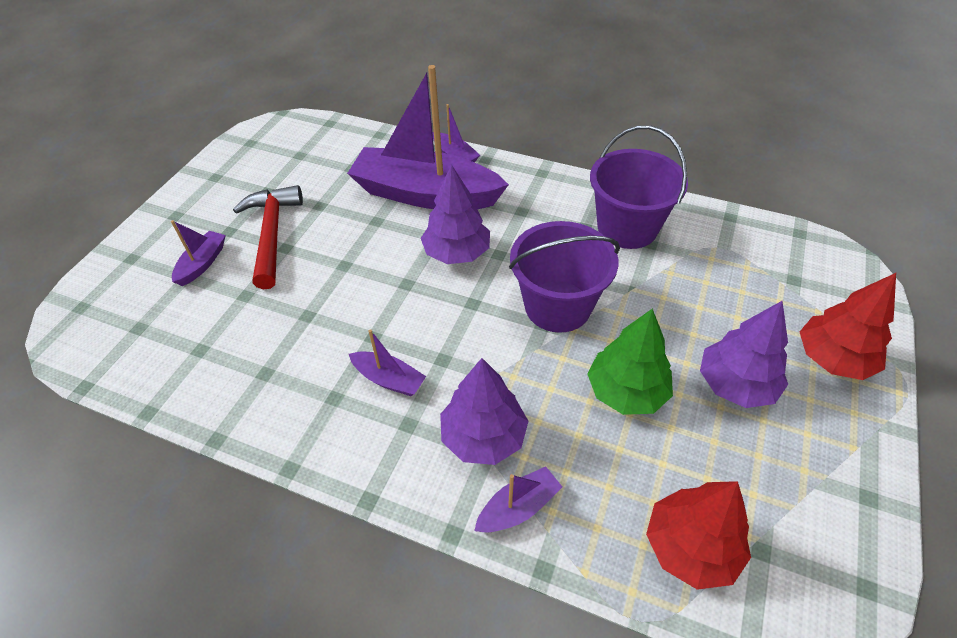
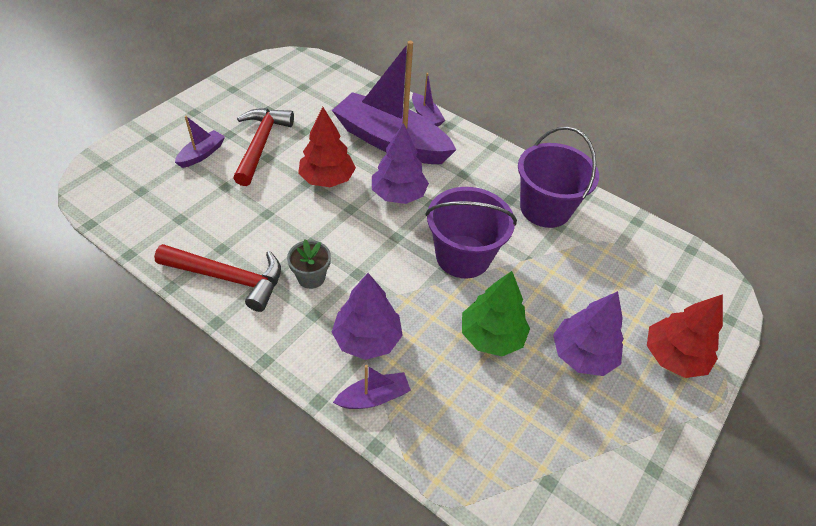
camera: 10 degrees right, 0 degrees up
(286, 408) = (228, 278): none -> red hammer
(389, 379) = (311, 277): purple boat -> grey flower pot
(690, 546) = (494, 463): red tree -> red tree (327, 179)

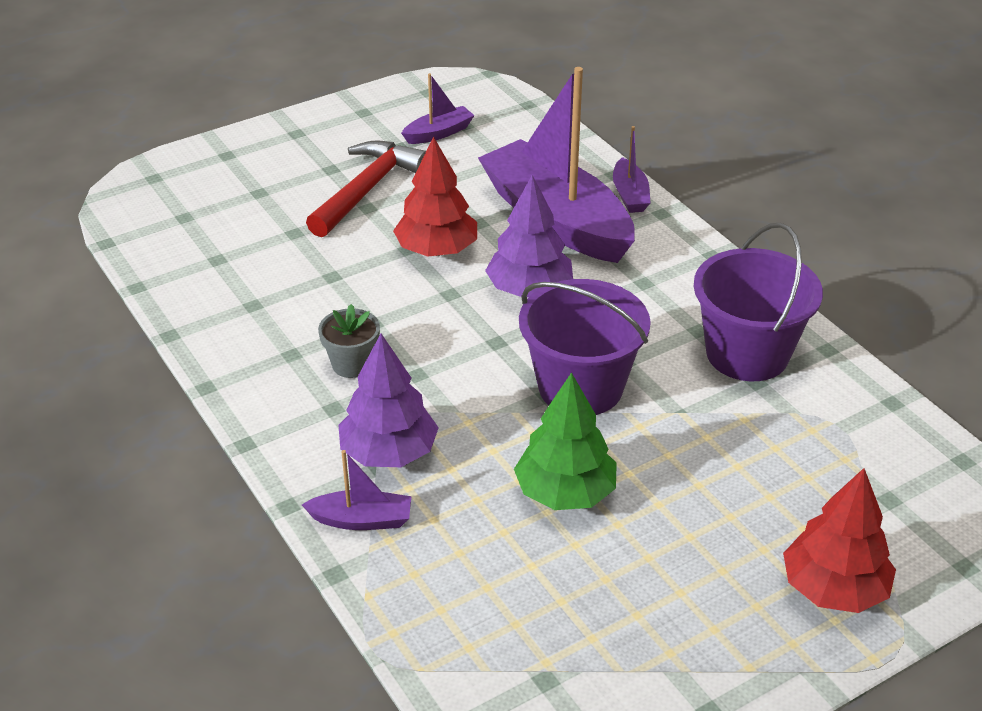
camera: 25 degrees right, 10 degrees down
(202, 154) = (282, 187): purple boat -> purple boat (438, 133)
(228, 278) = (245, 340): red hammer -> none
(582, 354) = (689, 549): purple tree -> none

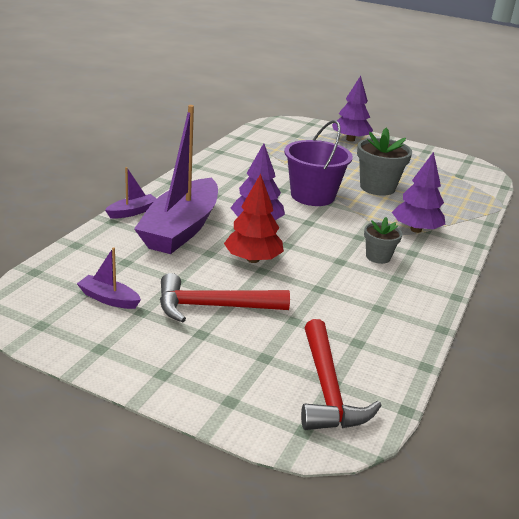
camera: 125 degrees left, 10 degrees down
(181, 210) = (327, 388): none -> red hammer
(361, 520) = (457, 225): purple boat -> none
(565, 493) = (377, 187): green tree -> grey flower pot
(747, 354) = (243, 165): purple bucket -> none
(834, 589) = (350, 139): red tree -> purple tree

